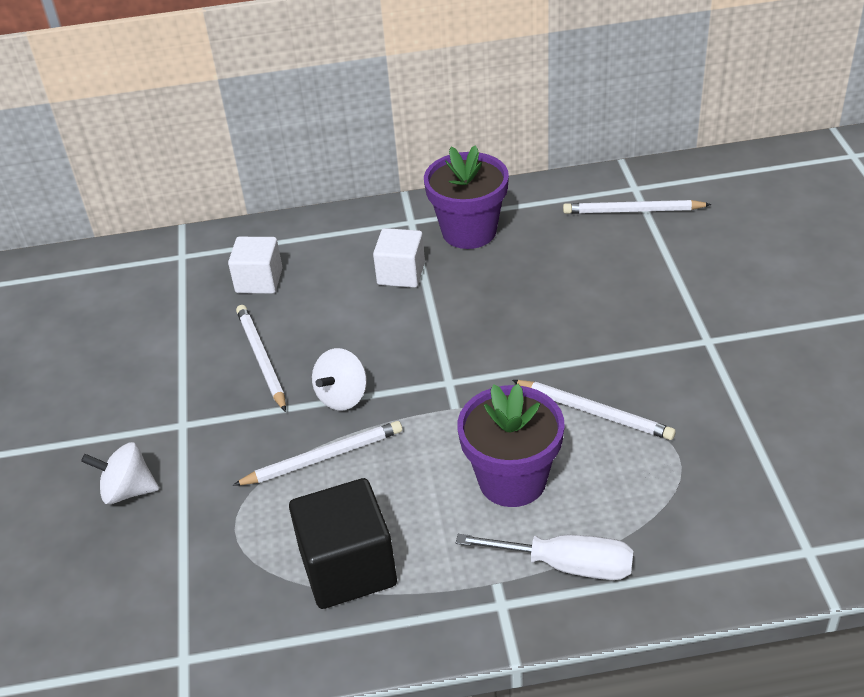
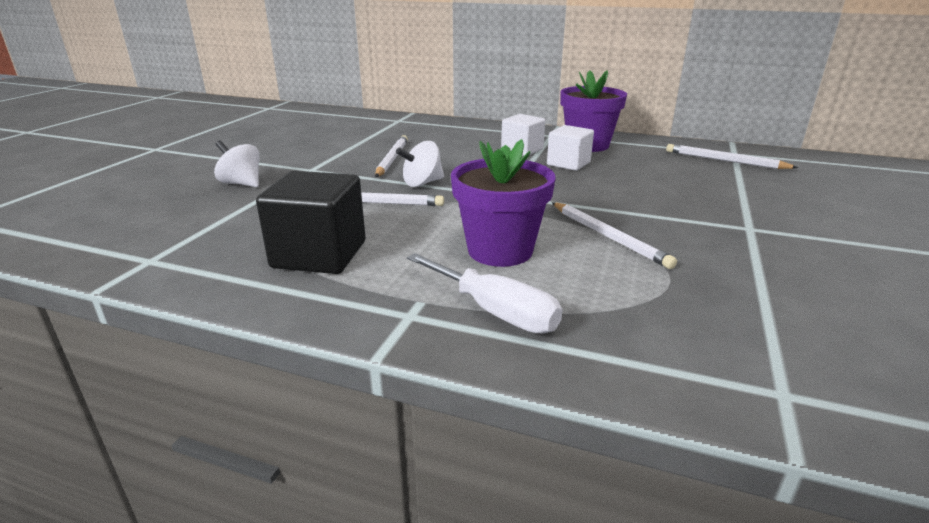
camera: 25 degrees right, 15 degrees down
(259, 281) = (430, 135): white cube -> white cube (568, 163)

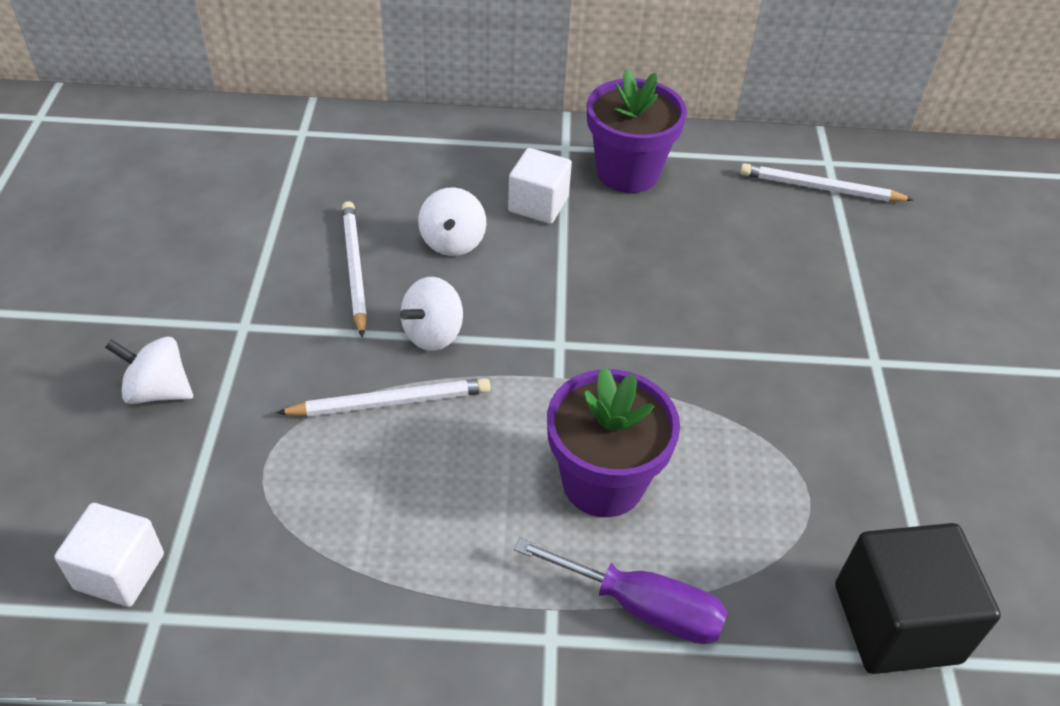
camera: 20 degrees left, 20 degrees up
(319, 254) = (381, 546): black cube -> black cube (896, 623)
(458, 156) = (452, 242): none -> white spinning top
(495, 312) = (642, 607): white screwdriver -> purple screwdriver
(568, 163) = (617, 235): white cube -> white cube (119, 571)
(608, 236) = (720, 419): white pencil -> none

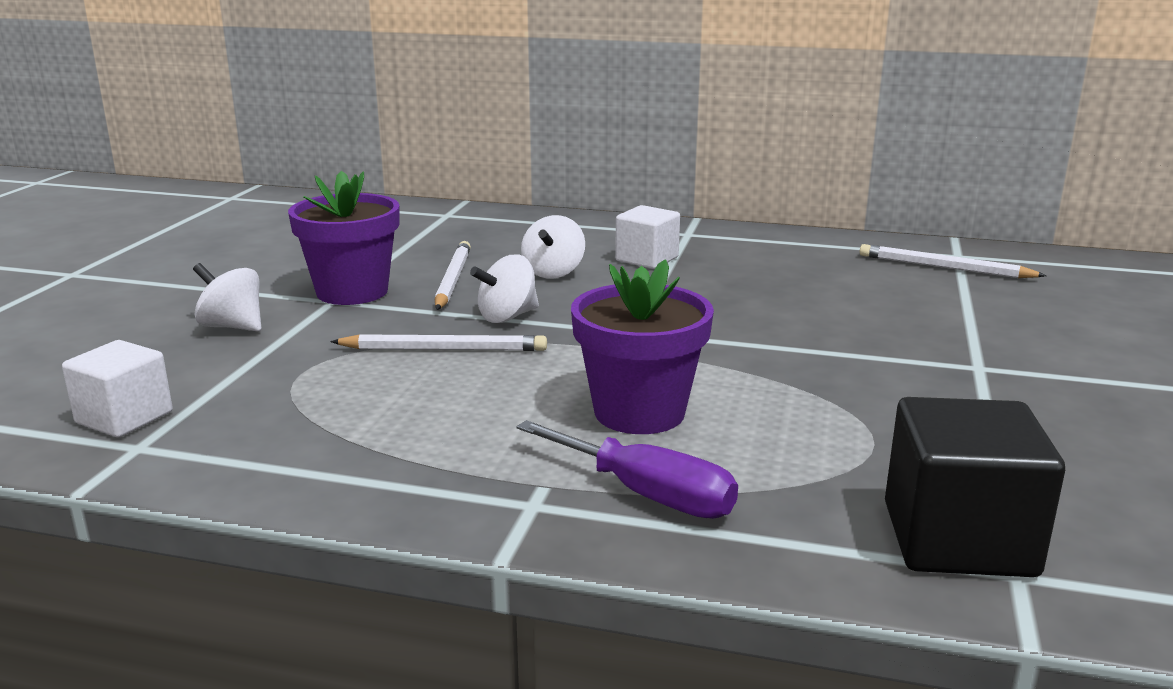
camera: 15 degrees right, 25 degrees down
(627, 172) = (743, 248): purple flower pot -> purple flower pot (352, 292)

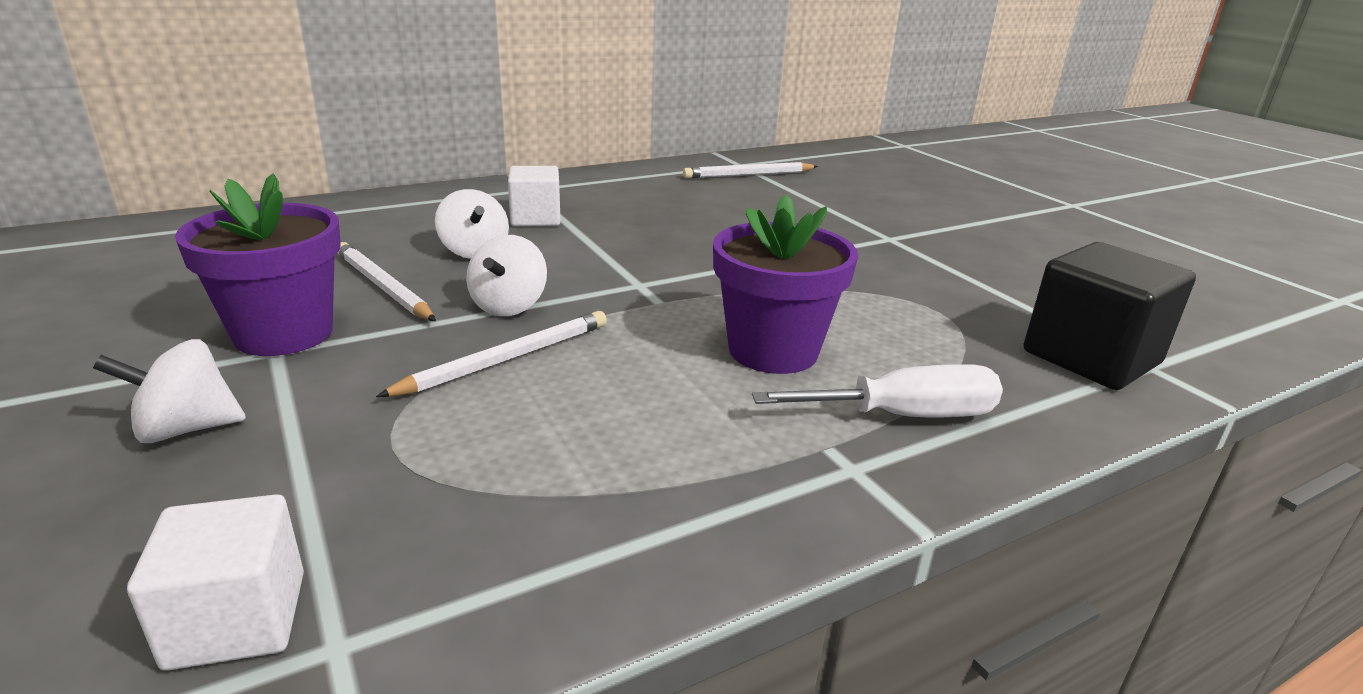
camera: 45 degrees left, 5 degrees up
(646, 494) = (903, 416): purple screwdriver -> white screwdriver

